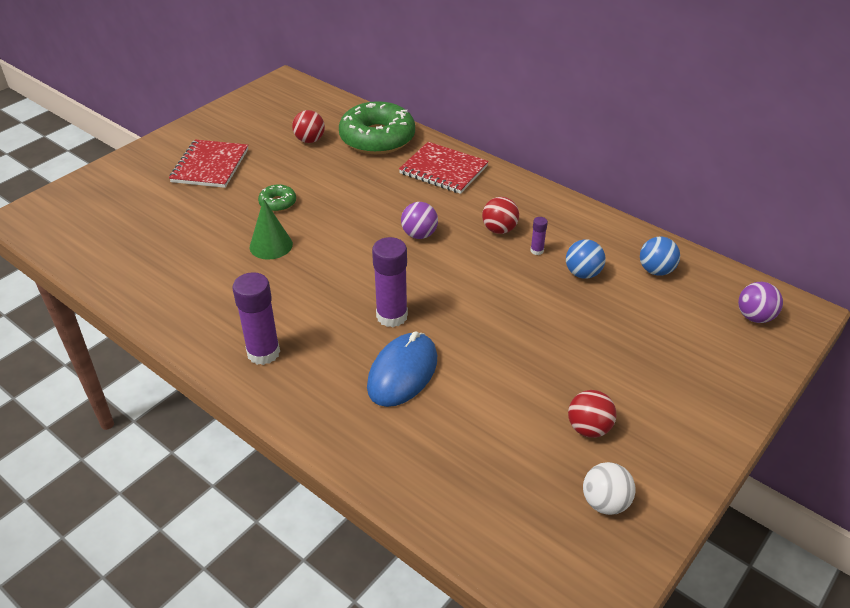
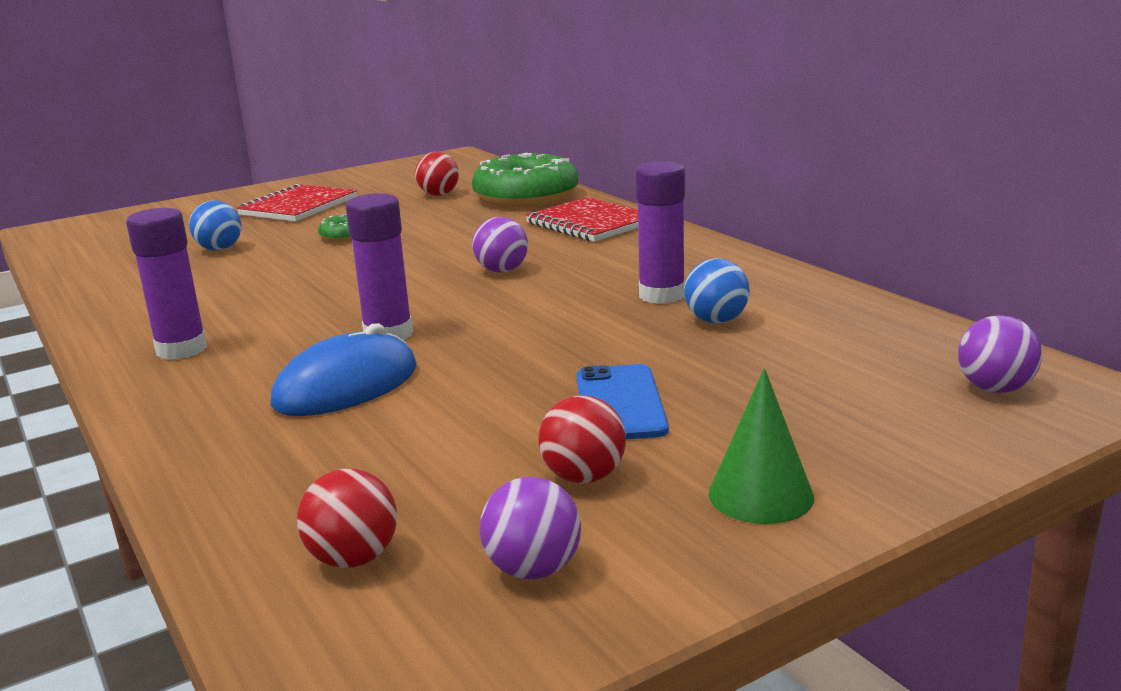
camera: 20 degrees right, 20 degrees down
(271, 245) = (298, 266): green cone -> green cone (760, 495)
(499, 230) = (622, 274): red ball -> red ball (353, 559)
(537, 251) = (661, 295): purple glue stick -> purple glue stick, size x2.15
(572, 362) = (620, 403): none -> blue phone
(605, 503) = (533, 570): white ball -> purple ball
(656, 270) = (843, 327): blue ball -> blue ball (219, 249)

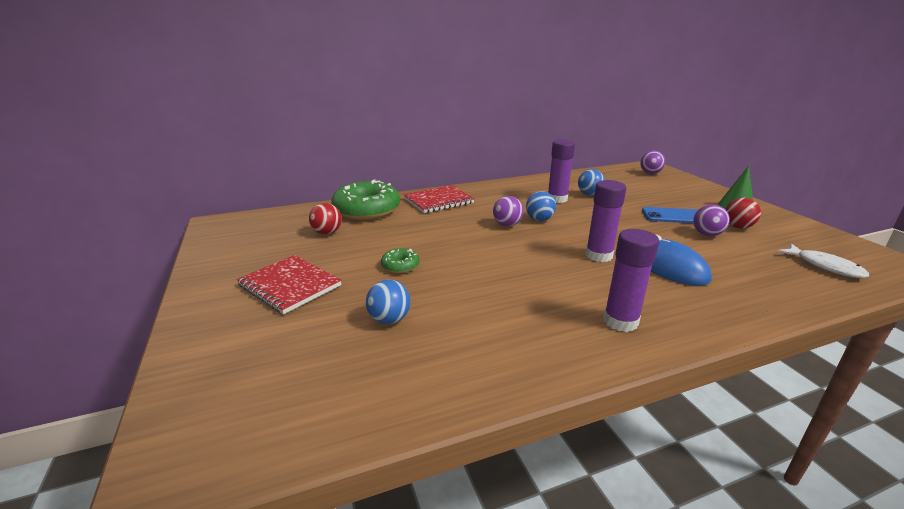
camera: 80 degrees left, 5 degrees up
(353, 559) = (825, 266): red ball -> white fish
(533, 570) = (805, 238): purple ball -> purple ball (706, 234)
(536, 289) = (539, 219): none -> blue ball

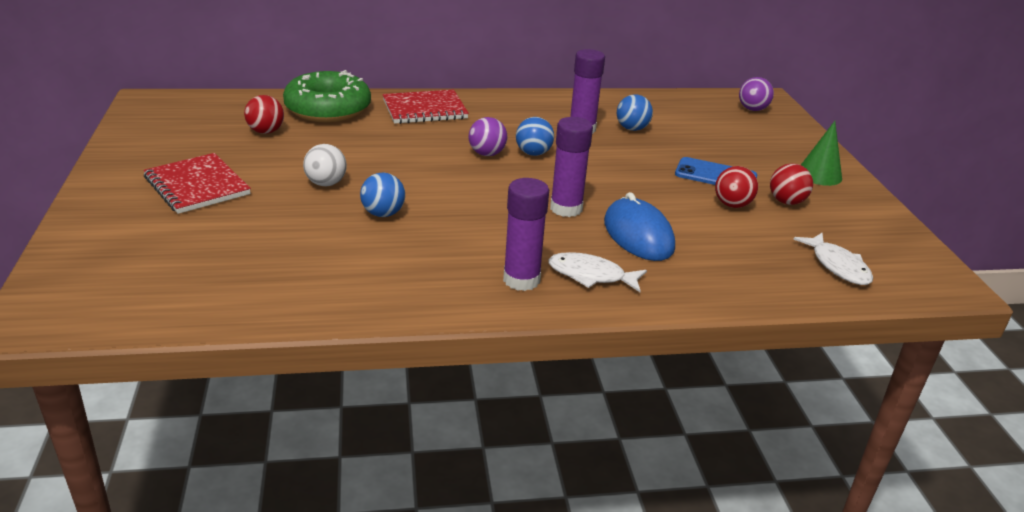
camera: 10 degrees right, 5 degrees up
(389, 319) = (281, 237): blue ball -> blue ball (383, 214)
(400, 266) = (326, 183): green donut -> white ball
(669, 307) = (591, 275): none -> white fish
(706, 234) = (732, 205): purple ball -> red ball

